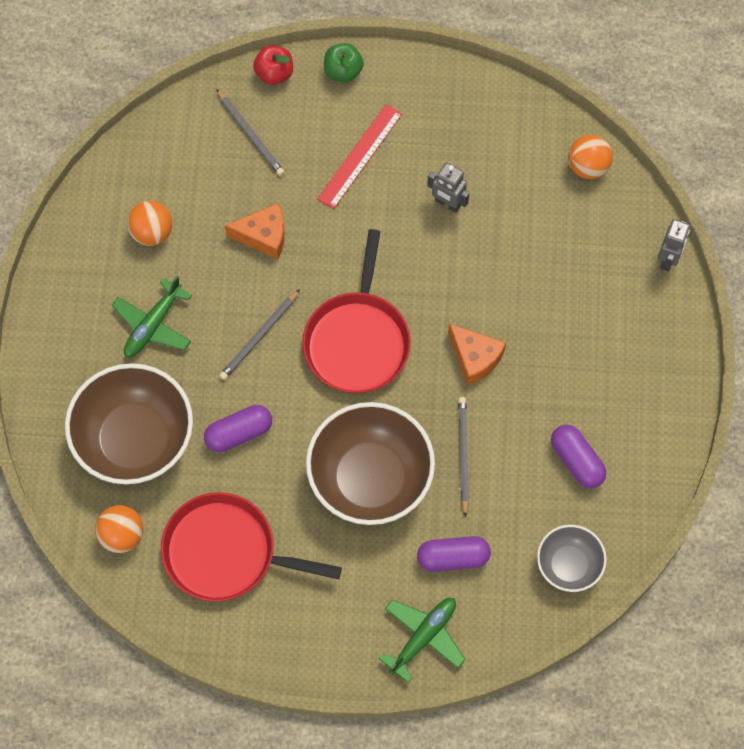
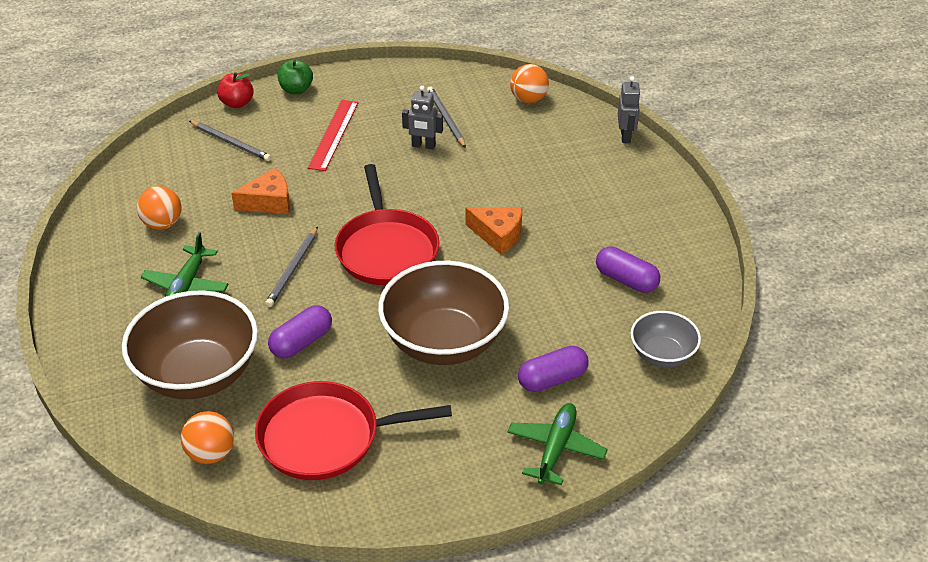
camera: 20 degrees left, 25 degrees down
(463, 455) = (522, 302): grey pencil -> grey pencil (446, 118)

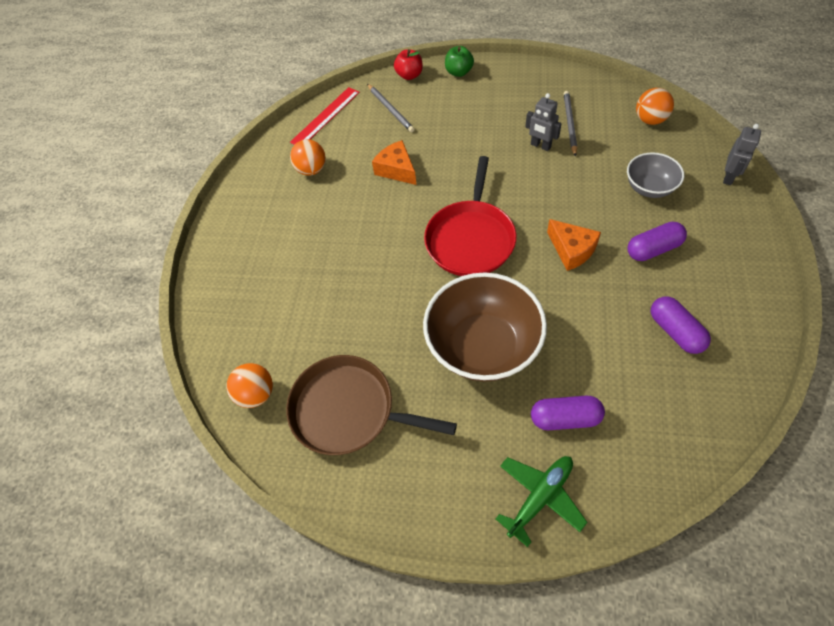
camera: 30 degrees right, 15 degrees up
(186, 286) = (305, 230): green plane -> none
(198, 374) = (279, 314): brown bowl -> none
(269, 202) = (397, 170): orange cheese -> orange cheese turned 135 degrees counterclockwise
(293, 269) = (389, 237): grey pencil -> none
(301, 342) = (368, 309): purple capsule -> purple capsule (653, 249)
(326, 437) = (349, 410): red pan -> brown pan
(333, 134) = (471, 119): red ruler -> red ruler (325, 117)
(662, 355) = (682, 427): grey bowl -> grey bowl (649, 188)

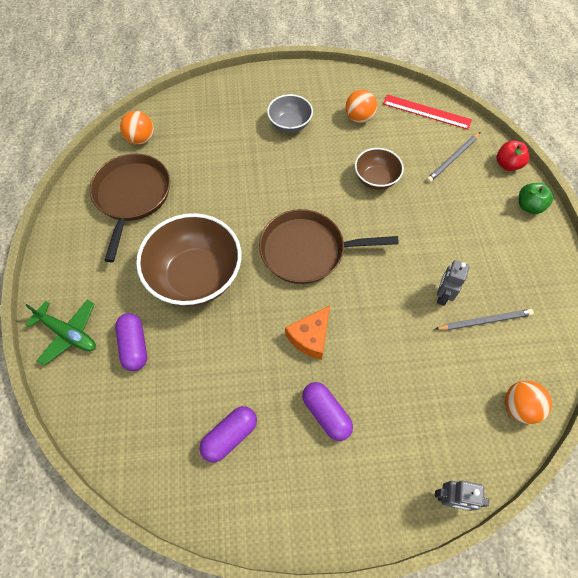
camera: 70 degrees right, 5 degrees up
(397, 170) = (376, 179): orange cheese -> brown bowl
(470, 238) = (307, 250): red pan -> brown pan
(649, 188) = (410, 408): grey bowl -> grey bowl (290, 124)

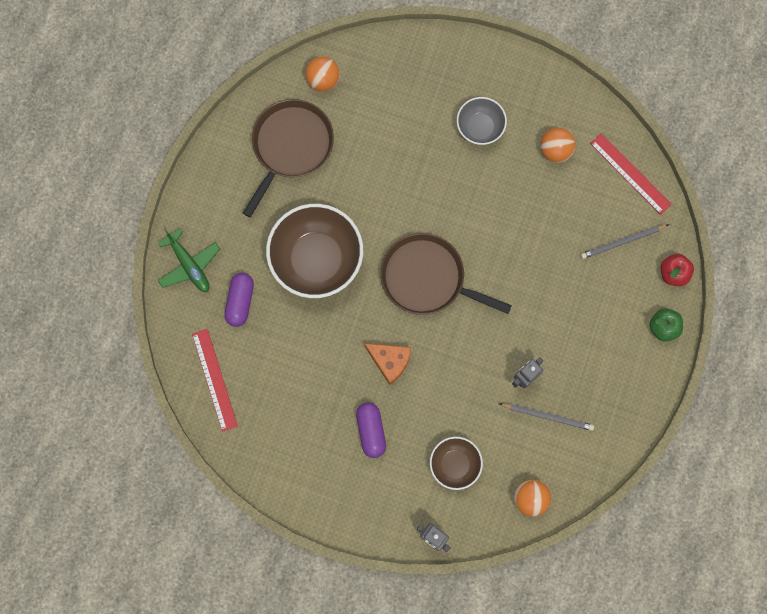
camera: 25 degrees right, 15 degrees up
(135, 437) = (214, 379): none -> red ruler
(230, 436) = (287, 413): purple capsule -> none
(310, 337) = (390, 361): orange cheese -> orange cheese turned 120 degrees counterclockwise
(376, 179) = (532, 231): brown bowl -> brown bowl (455, 464)

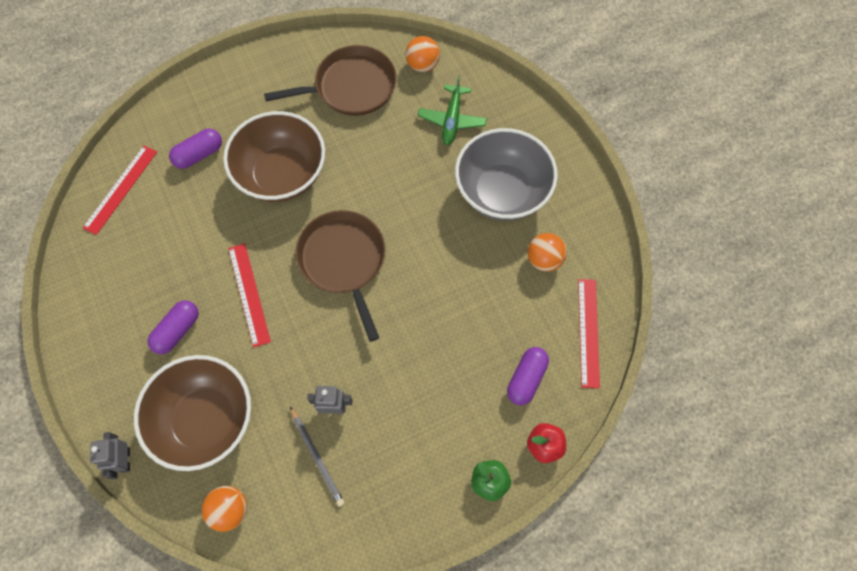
camera: 45 degrees right, 10 degrees down
(189, 265) = (196, 101): green plane -> green plane (452, 120)
(390, 361) = (249, 294): orange cheese -> red ruler
(455, 464) = (206, 420): brown bowl -> brown bowl, size x1.87
(480, 127) = (502, 192): grey bowl -> grey bowl, size x1.87
(622, 242) = (526, 379): grey pencil -> purple capsule

